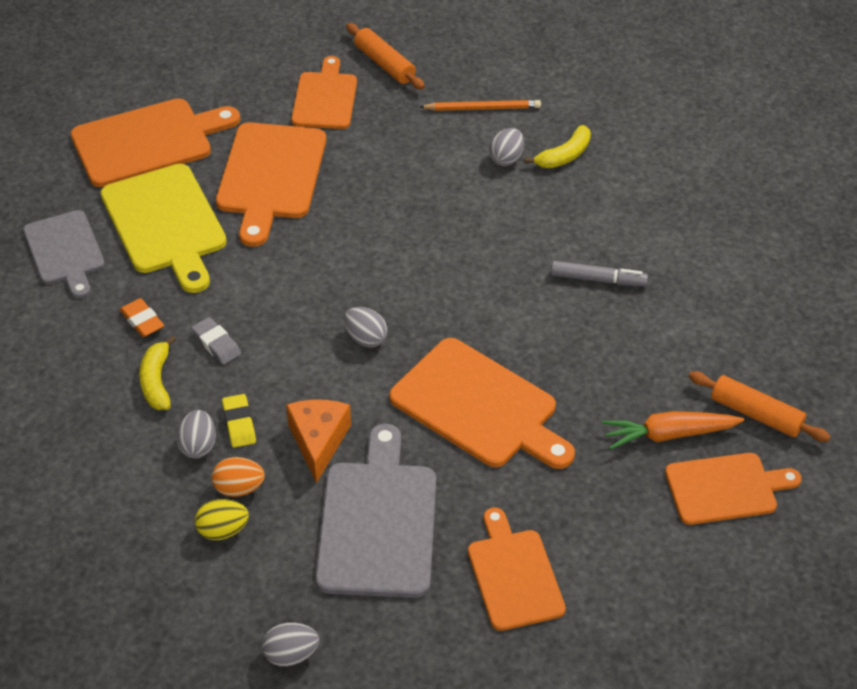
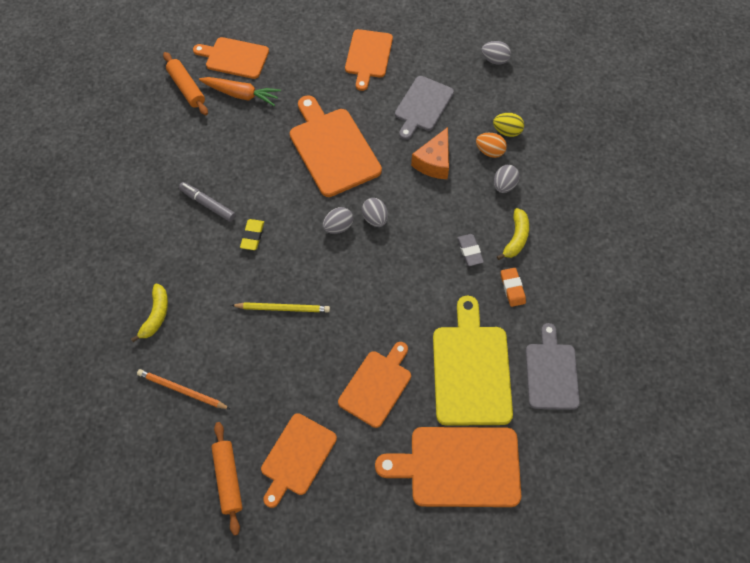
camera: 155 degrees left, 15 degrees up
(239, 423) = (475, 190): yellow eraser -> yellow eraser (252, 236)
(271, 176) = (376, 386): orange cutting board -> orange cutting board, size x0.66
(378, 522) = (423, 106): grey cutting board -> grey cutting board, size x0.66
(423, 208) = (283, 308): none -> yellow pencil
(506, 159) = (198, 330): grey egg -> grey egg (338, 227)
(564, 156) = (156, 315): yellow banana -> yellow banana turned 120 degrees clockwise

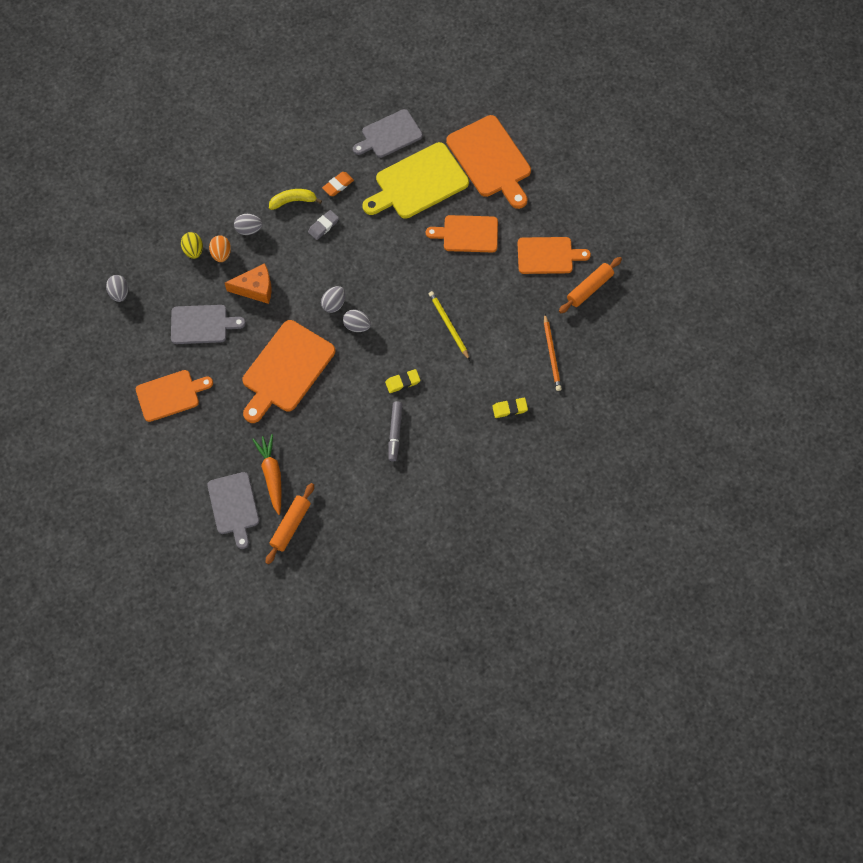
camera: 120 degrees left, 5 degrees up
(156, 315) = (509, 409): yellow banana -> yellow eraser
(234, 58) = (234, 506): orange cutting board -> grey cutting board

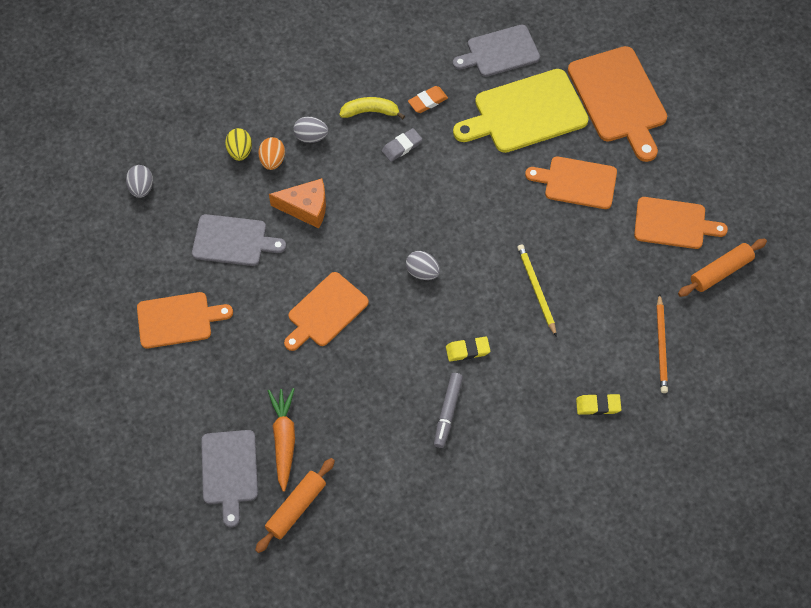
camera: 10 degrees right, 5 degrees down
(286, 370) = (325, 312): orange cutting board -> orange cutting board, size x0.66
(334, 304) = (398, 241): grey egg -> none

